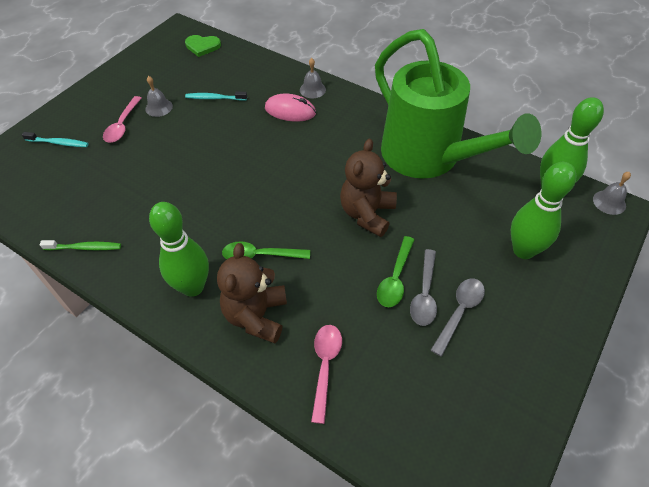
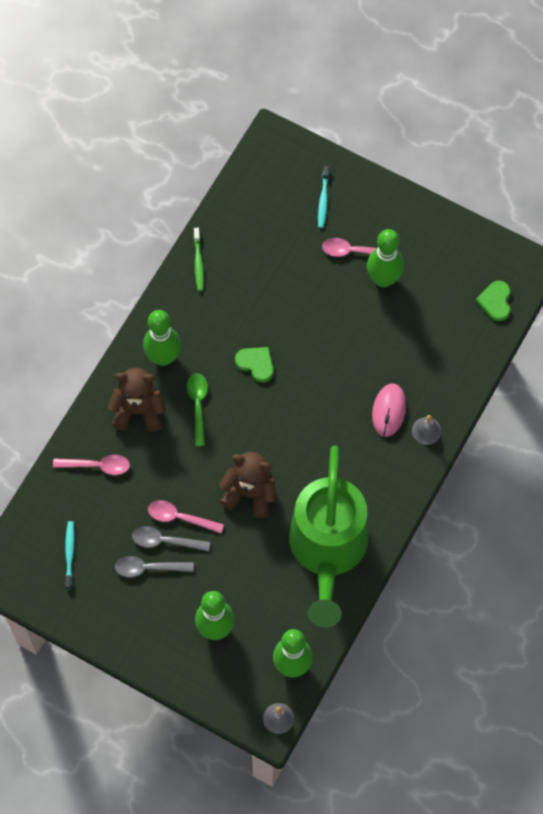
camera: 85 degrees right, 15 degrees up
(159, 107) = (383, 279): grey bell -> green bowling pin
(215, 98) = (403, 332): turquoise toothbrush -> turquoise toothbrush (69, 554)
(221, 202) = (256, 364): none -> green heart
(395, 278) = (180, 517): green spoon -> pink spoon
(429, 158) = (327, 551): green watering can -> green watering can turned 45 degrees counterclockwise
(459, 312) = (149, 568): grey spoon -> grey spoon turned 150 degrees clockwise

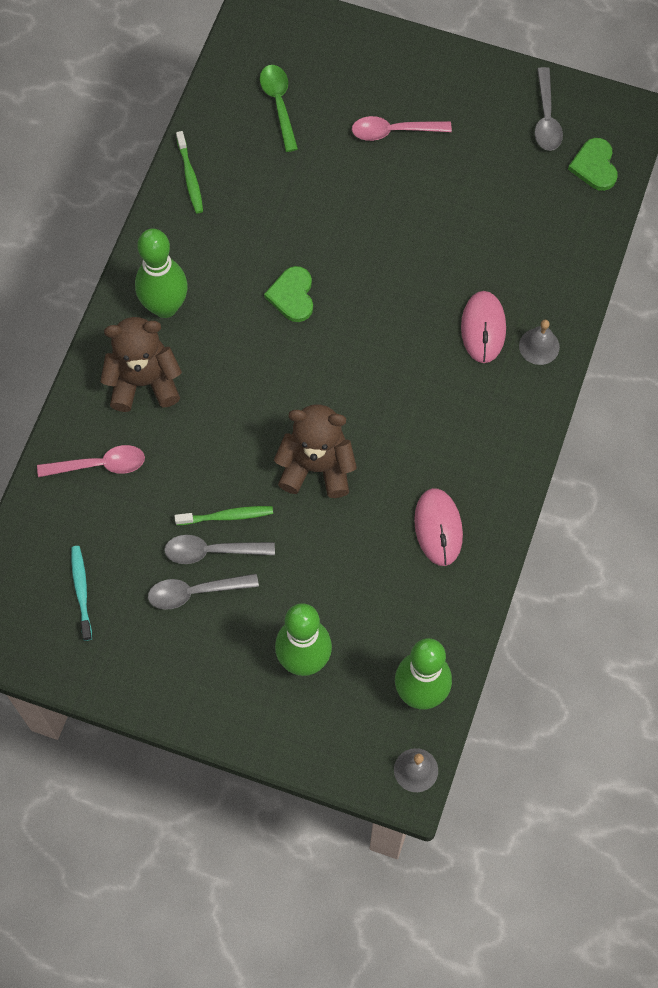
camera: 10 degrees left, 0 degrees up
(180, 517) = (227, 516): pink spoon -> green toothbrush
(198, 405) = (224, 362): green spoon -> green spoon (279, 104)
(256, 364) = (292, 295): green heart -> green heart turned 120 degrees counterclockwise
(323, 200) = (341, 73): turquoise toothbrush -> none
(327, 551) = (438, 528): green watering can -> pink mouse
(383, 279) = (441, 160): green bowling pin -> none
(467, 259) = (546, 118): none -> grey spoon

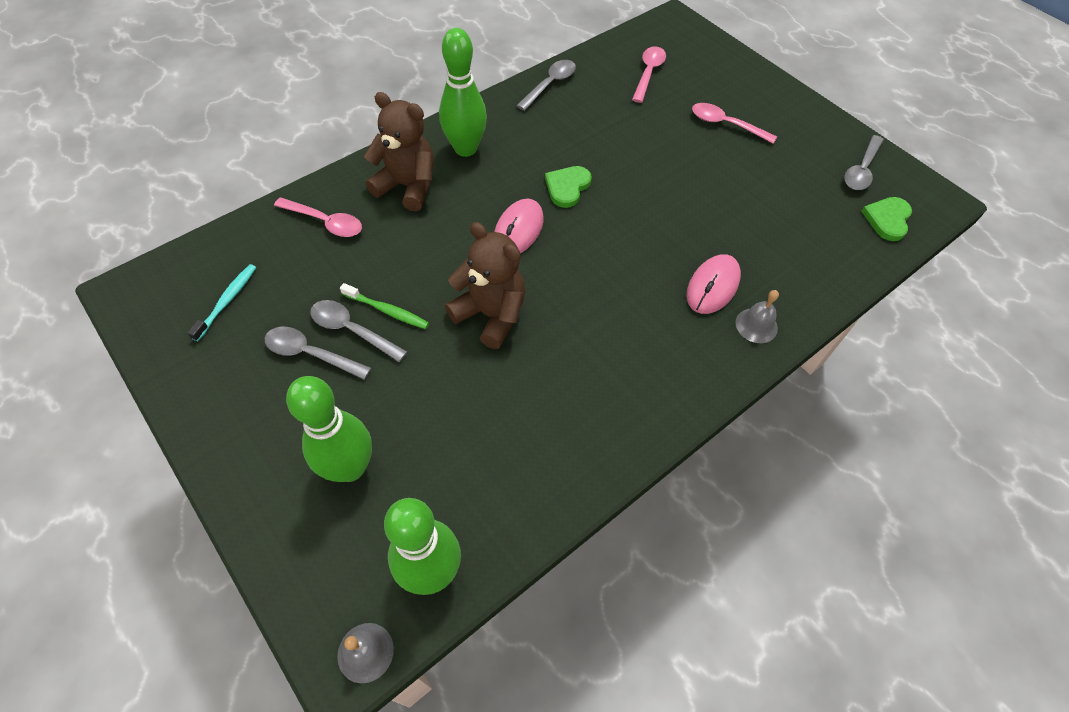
camera: 30 degrees right, 10 degrees down
(190, 177) = (550, 85): green toothbrush -> grey spoon
(279, 104) = (648, 73): green spoon -> pink spoon
(438, 528) = (560, 424): pink mouse -> pink mouse (518, 230)

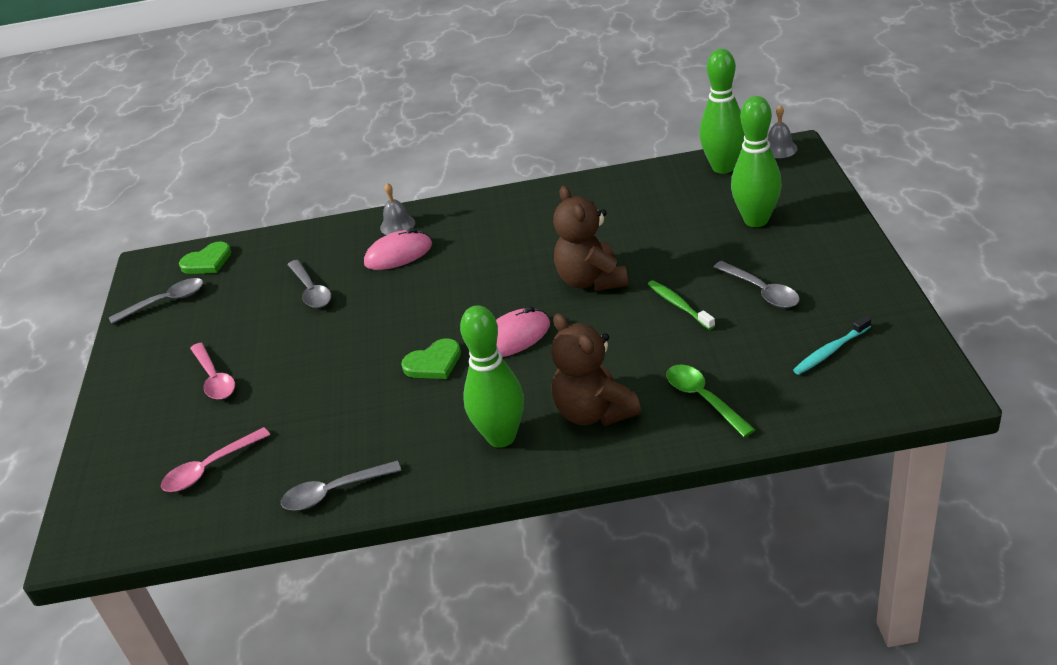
camera: 140 degrees left, 20 degrees down
(325, 222) = (703, 399): pink spoon -> green spoon
(352, 330) = (717, 299): grey spoon -> grey spoon (311, 291)

